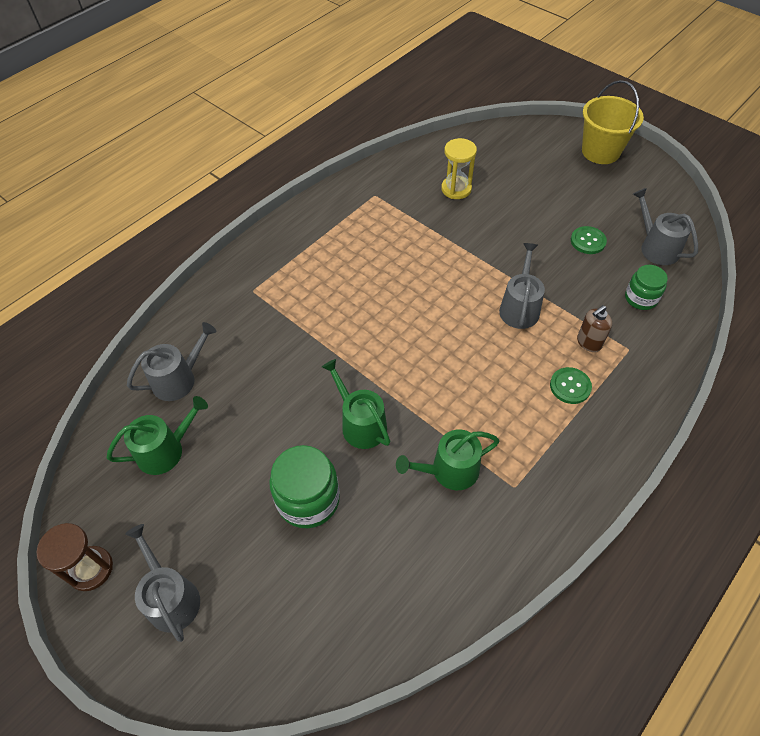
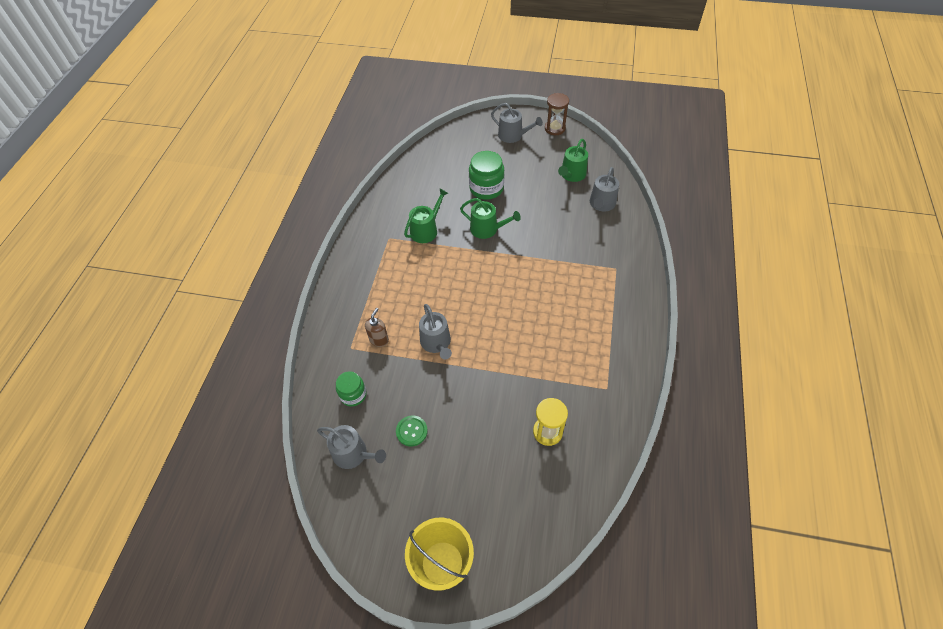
camera: 150 degrees right, 0 degrees up
(570, 386) = (380, 304): green button -> none

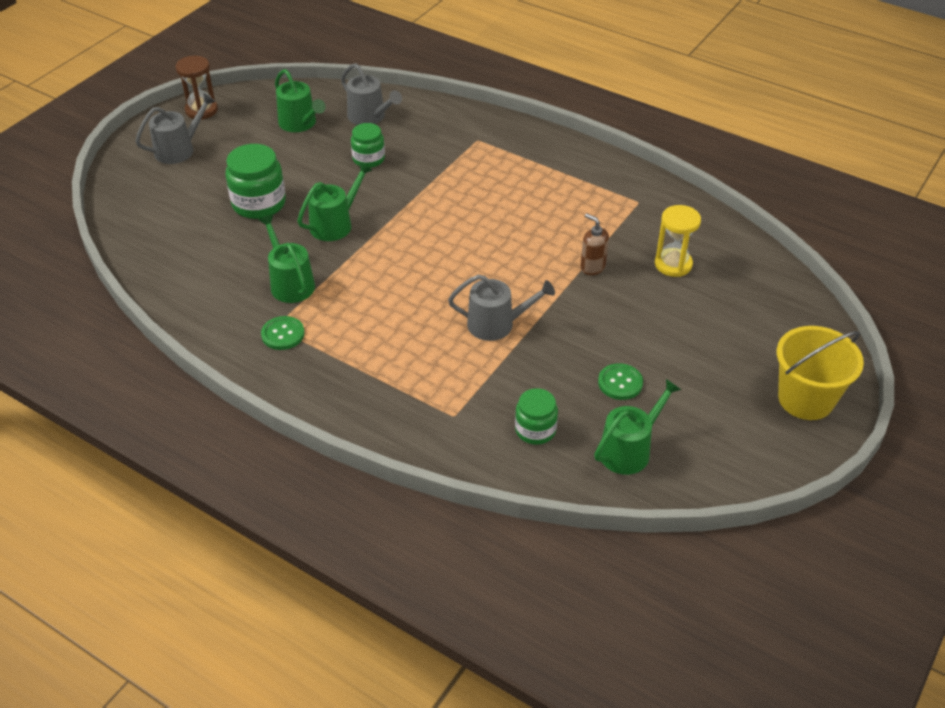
camera: 70 degrees left, 10 degrees down
(353, 454) = (629, 450): grey watering can -> green watering can
(379, 340) = (457, 381): brown soap dispenser -> brown soap dispenser (592, 267)
(384, 244) = (283, 334): none -> green button
(558, 220) = (368, 159): none -> green jar

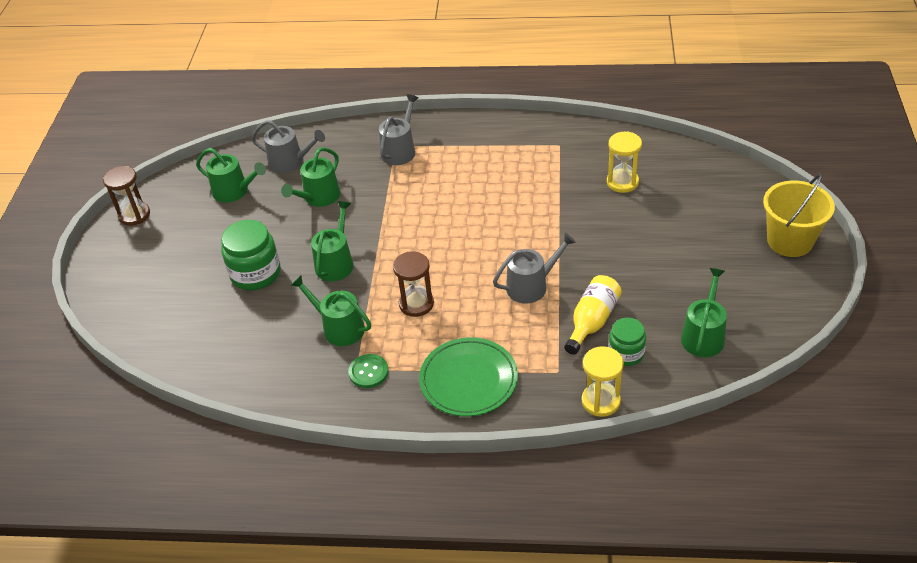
camera: 25 degrees left, 0 degrees up
(179, 149) = (143, 257): grey watering can -> grey watering can (400, 150)
(365, 383) = (468, 380): none -> green plate
(368, 159) = (319, 197): green jar -> green watering can
(375, 292) = (416, 304): none -> brown hourglass
(472, 463) = (600, 401): none -> yellow hourglass
(527, 384) = (592, 321): none -> yellow bottle
(592, 267) = (566, 210): brown soap dispenser -> none
(620, 383) = (657, 289): green button -> none

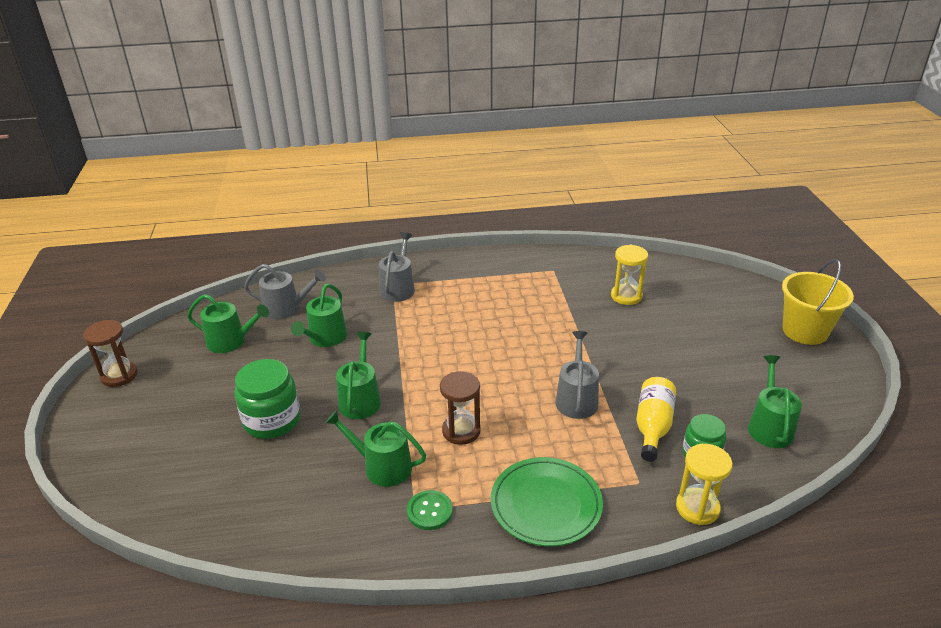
camera: 15 degrees left, 10 degrees down
(531, 286) = (576, 399): grey watering can -> grey watering can turned 45 degrees counterclockwise

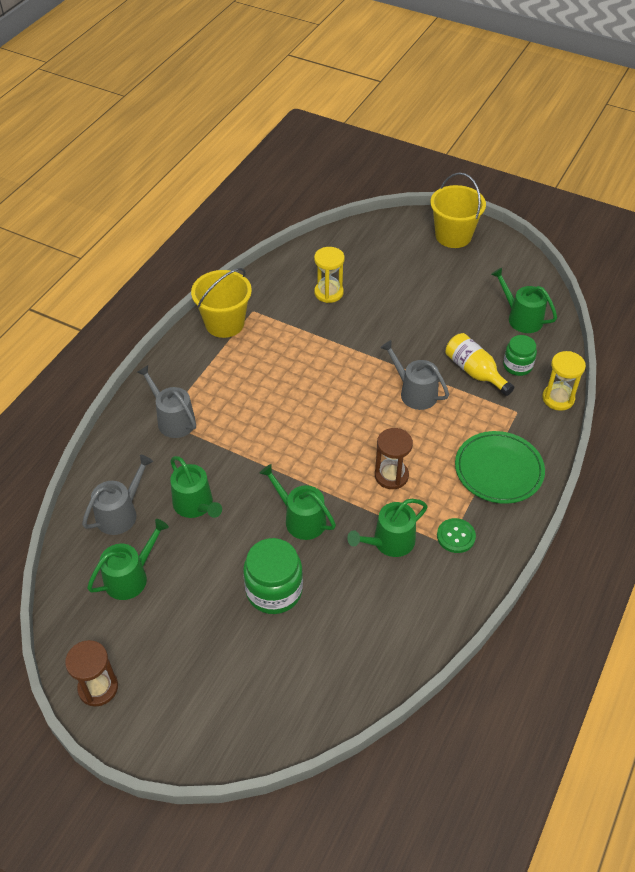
camera: 55 degrees left, 15 degrees up
(522, 264) = (224, 323): none -> yellow bucket

